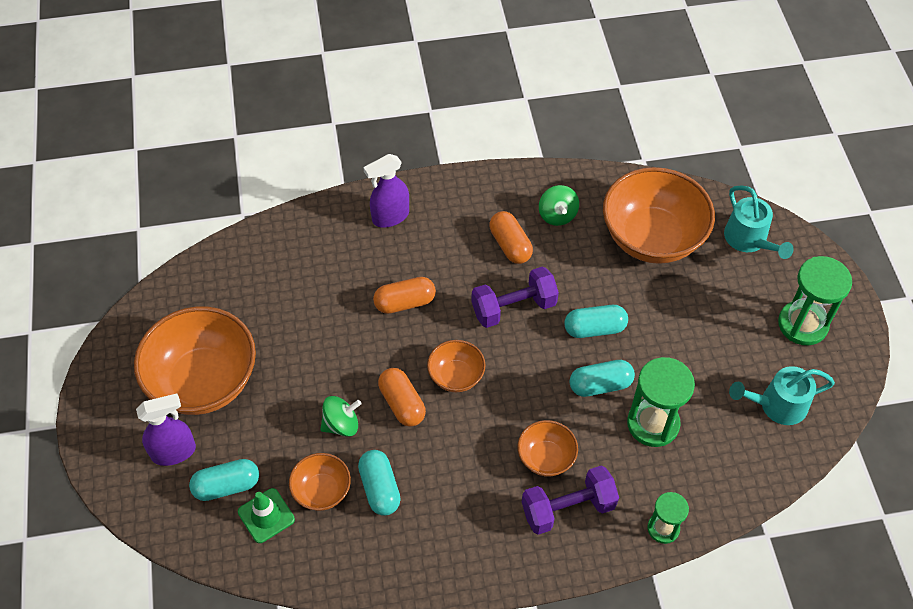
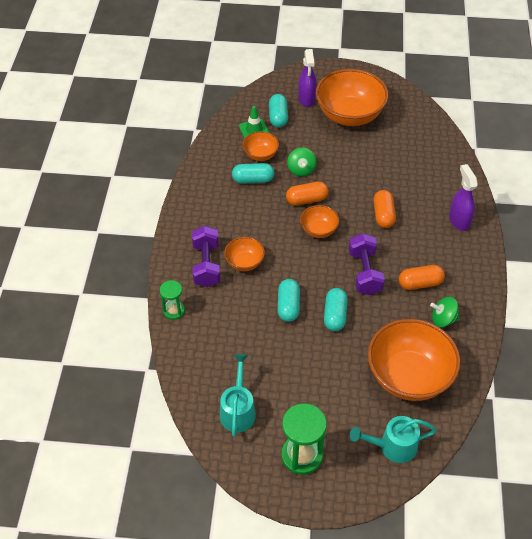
camera: 105 degrees right, 5 degrees down
(653, 423) = (249, 328): green hourglass -> none

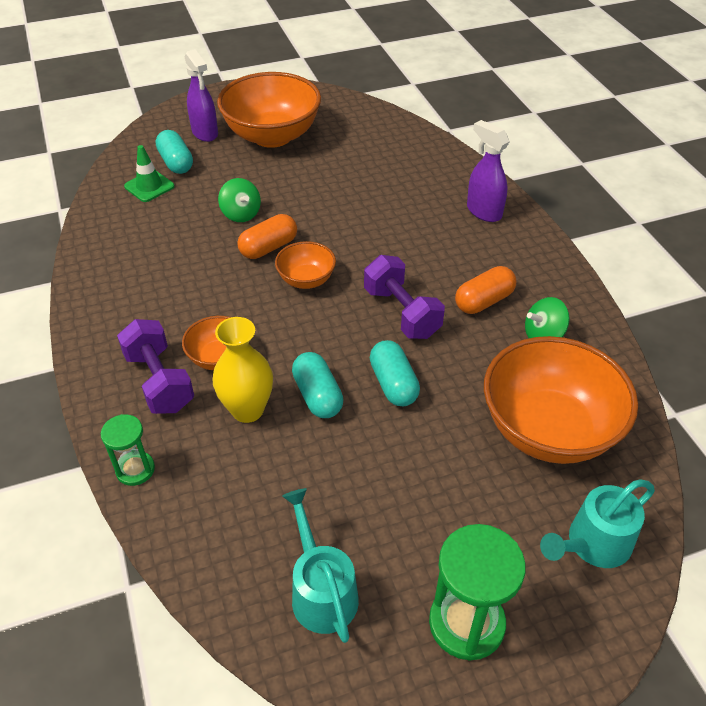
camera: 25 degrees left, 5 degrees down
(246, 299) = (247, 410): none -> yellow vase
(253, 180) = (177, 246): turquoise capsule -> none
(260, 155) = (173, 212): orange bowl -> none
(383, 215) = (384, 234): orange capsule -> none

